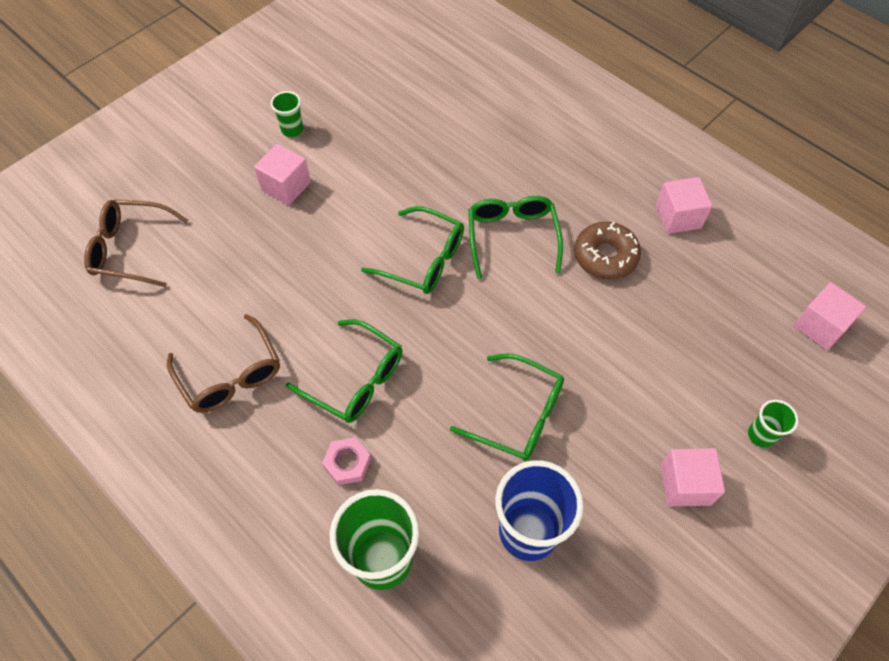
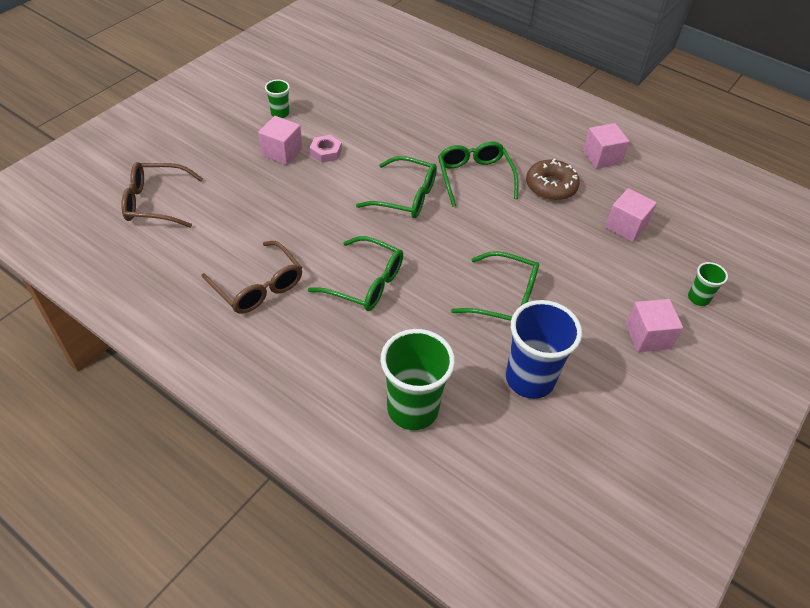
camera: 10 degrees left, 10 degrees down
(347, 463) = (369, 342): pink nut -> pink nut (326, 152)
(820, 326) = (726, 223): pink cube -> pink cube (626, 226)

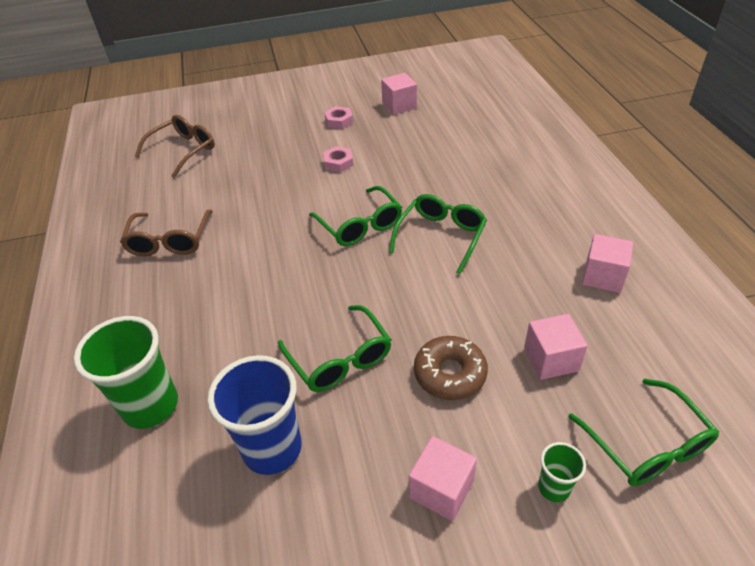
camera: 45 degrees right, 5 degrees down
(157, 202) = (182, 151): brown glasses -> brown glasses turned 90 degrees clockwise
(280, 113) = (339, 121): green cup -> pink nut
(282, 152) = (306, 150): pink cube -> pink cube (399, 105)
(365, 282) = (243, 279): green glasses -> green glasses (646, 444)
(551, 186) = (510, 279): brown donut -> brown donut (450, 374)

